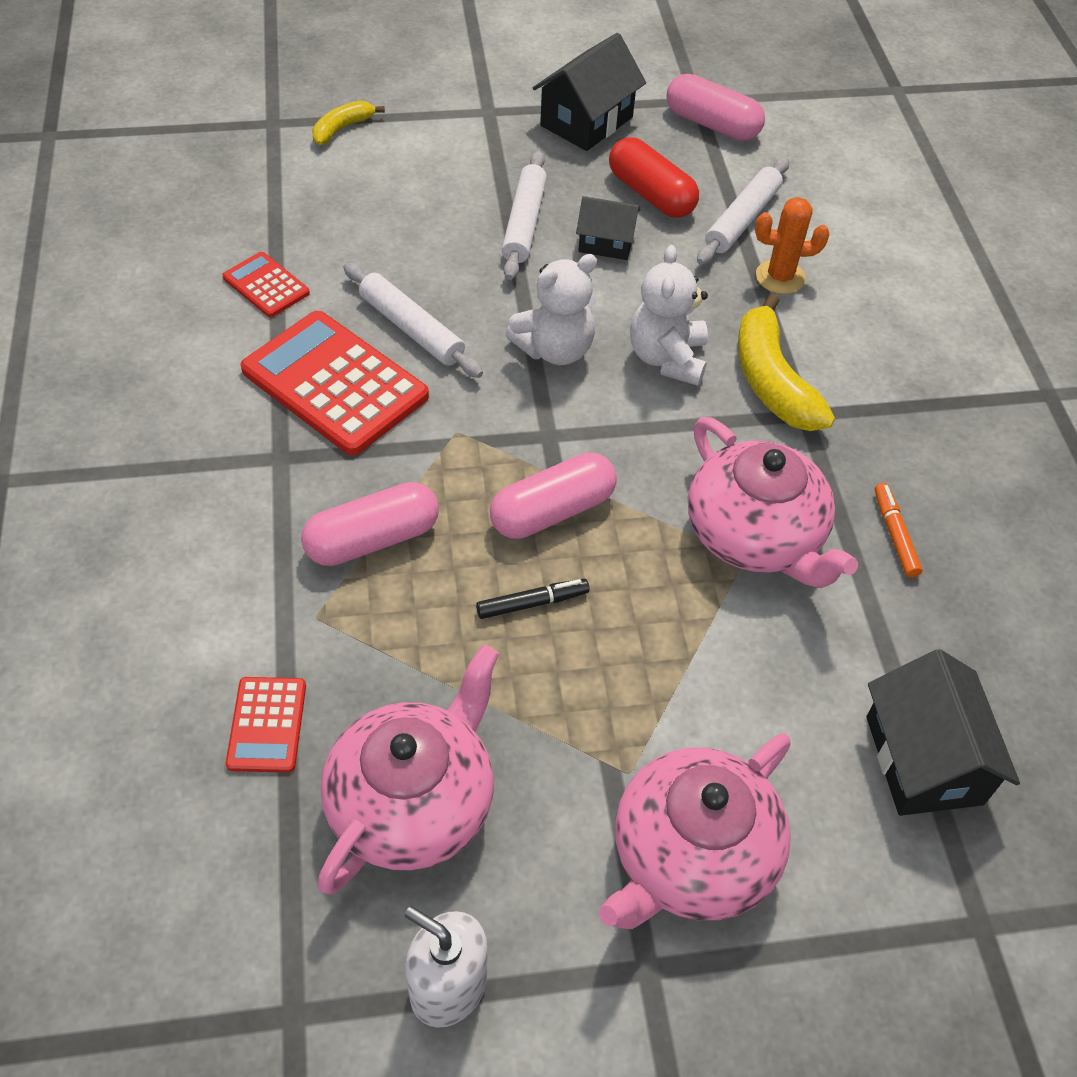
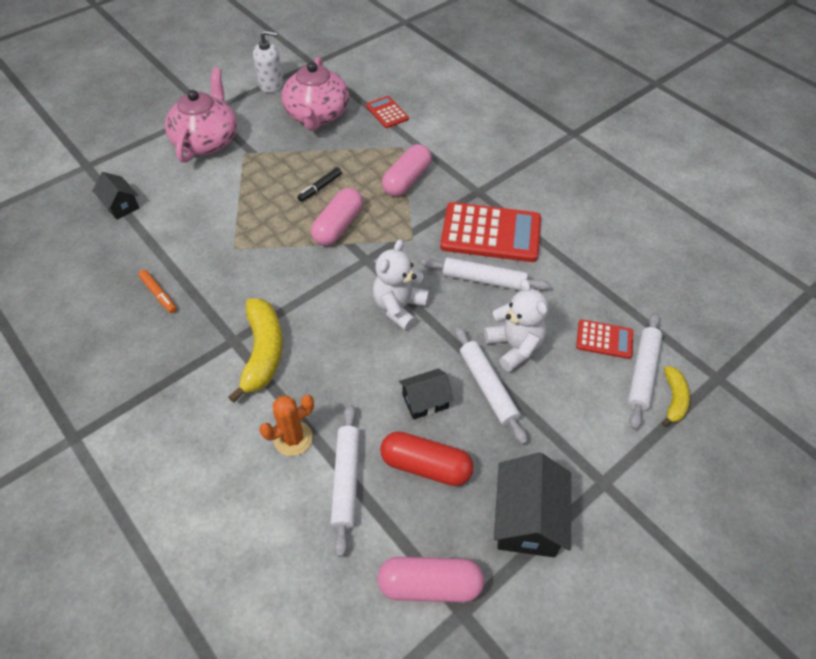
camera: 150 degrees right, 0 degrees up
(266, 285) = (580, 264): red calculator -> red calculator (604, 339)
(343, 160) = (642, 373): none -> white rolling pin
(667, 358) = (333, 335): white teddy bear -> white teddy bear (514, 347)
(755, 536) = (233, 260): pink teapot -> none
(772, 380) = (263, 352): yellow banana -> yellow banana turned 45 degrees clockwise
(923, 760) = (121, 205): black house -> black house, size x0.61

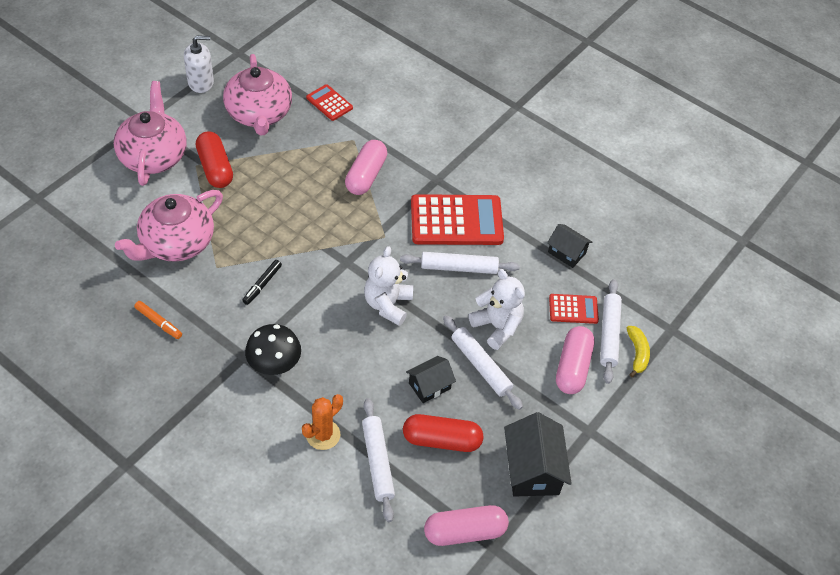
camera: 15 degrees left, 0 degrees up
(121, 205) = (89, 237): black house -> black house (567, 252)
(201, 221) = (176, 243): none -> pink teapot
(261, 158) = (215, 168): none -> red capsule
(263, 352) = (274, 363): yellow banana -> black mushroom
(320, 188) = (283, 194): black marker -> black marker (262, 285)
(338, 226) = (311, 232): pink capsule -> pink capsule (572, 367)

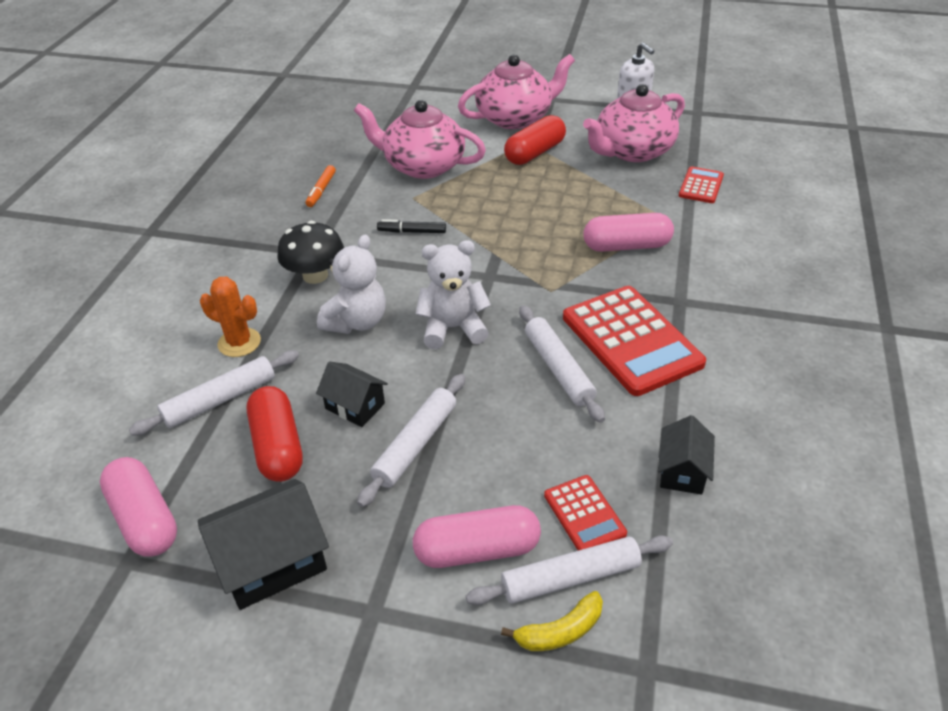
camera: 70 degrees right, 10 degrees down
(497, 326) = (491, 439): white teddy bear -> white teddy bear (356, 322)

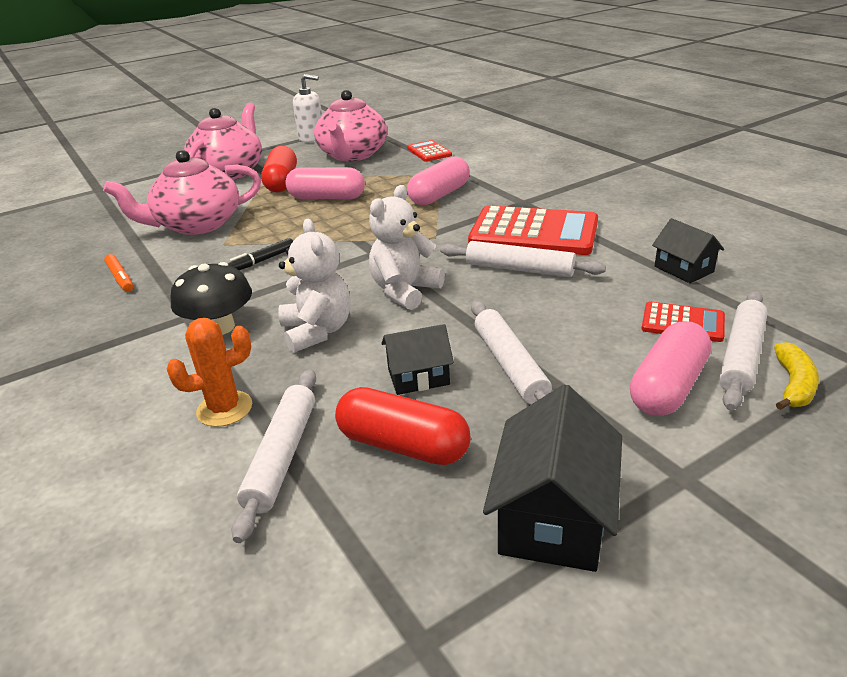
camera: 45 degrees left, 10 degrees down
(144, 519) = (374, 597): pink capsule -> pink capsule (327, 198)

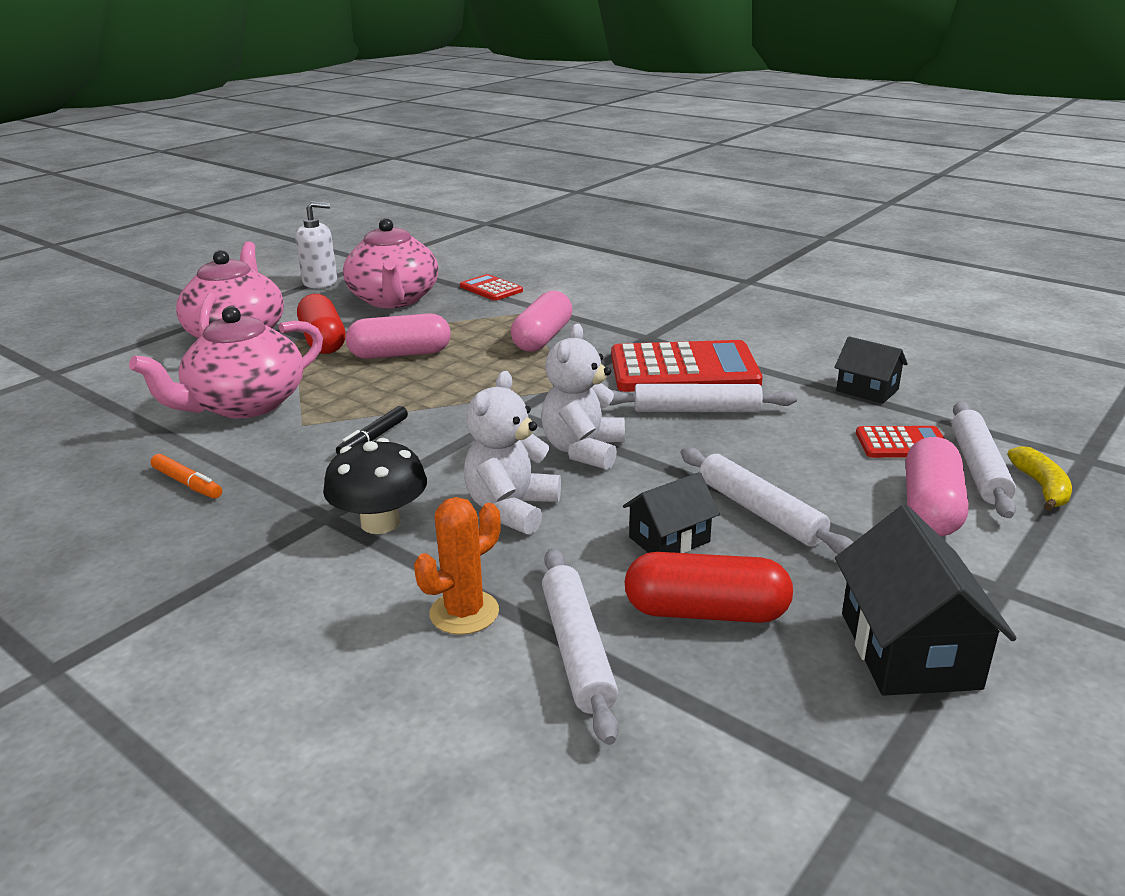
camera: 20 degrees left, 5 degrees down
(317, 331) = (511, 509): white teddy bear -> white teddy bear turned 120 degrees counterclockwise

